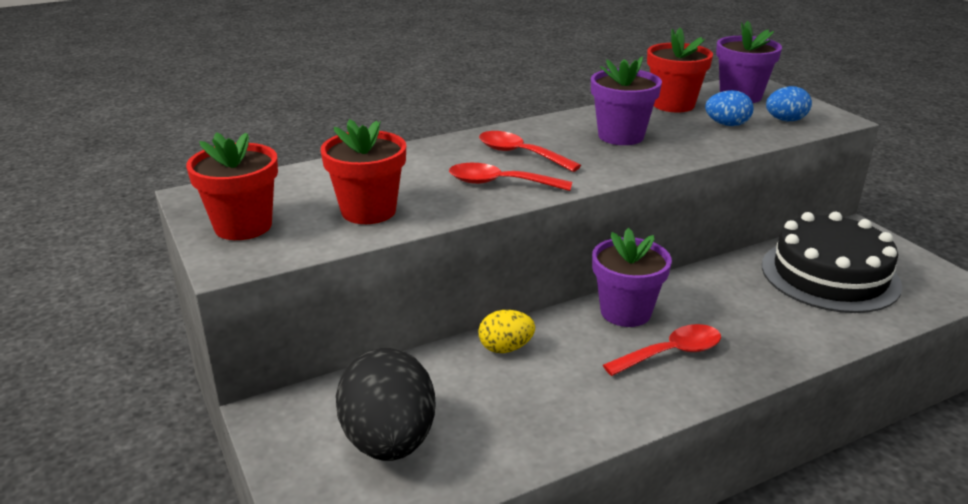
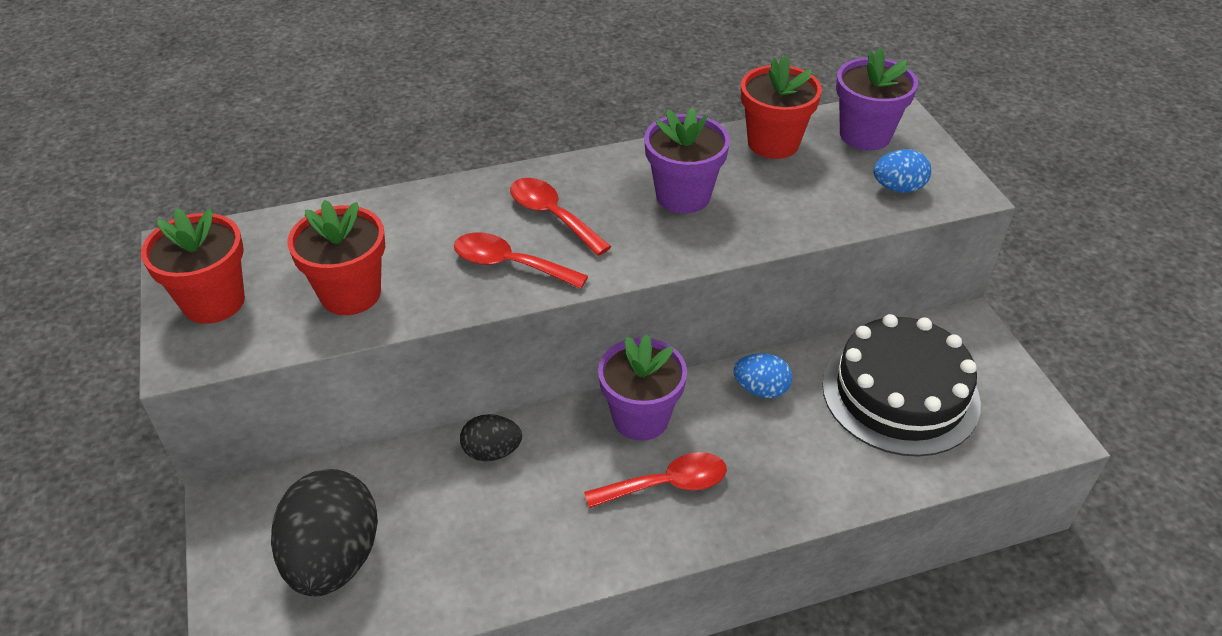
camera: 10 degrees right, 15 degrees up
(505, 348) = (492, 451): yellow egg -> black egg
(727, 124) = (821, 188): blue egg -> blue egg (761, 389)

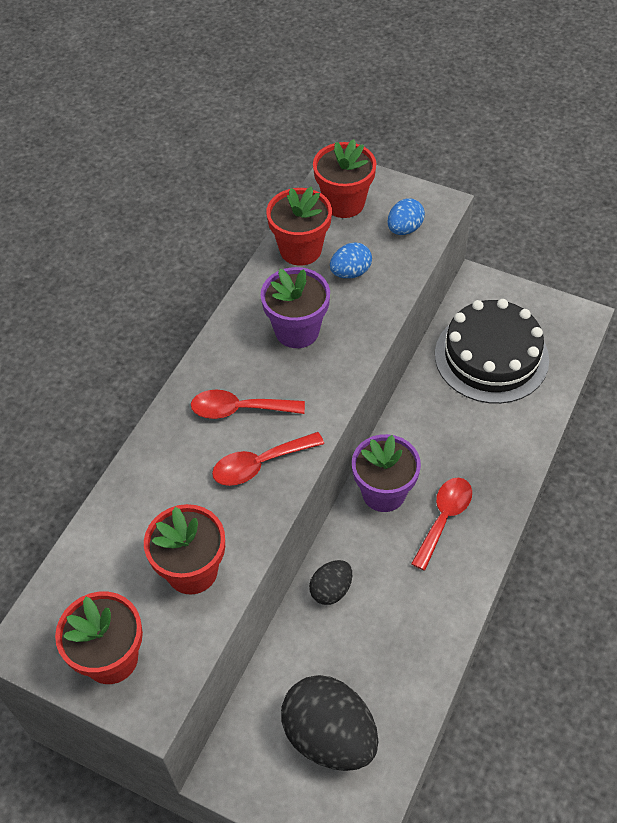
camera: 45 degrees left, 10 degrees up
(761, 389) = (423, 417): blue egg -> blue egg (350, 272)
(865, 135) = (344, 203): purple flower pot -> red flower pot

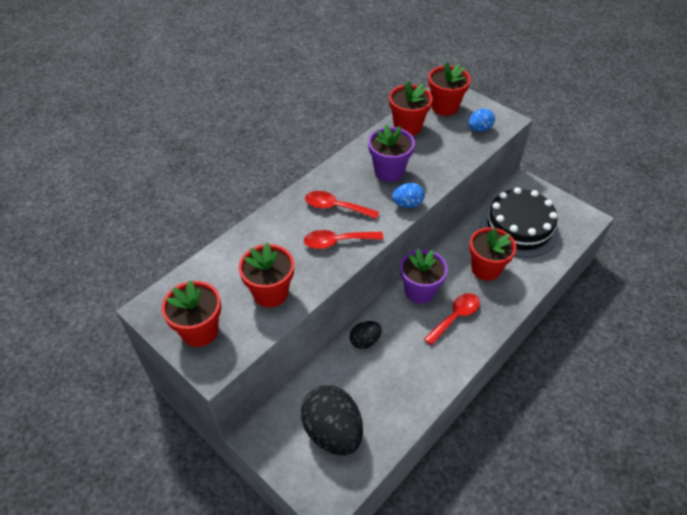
camera: 15 degrees right, 5 degrees down
(350, 272) = (435, 146): blue egg -> blue egg (407, 204)
(464, 433) = (486, 269): none -> red flower pot

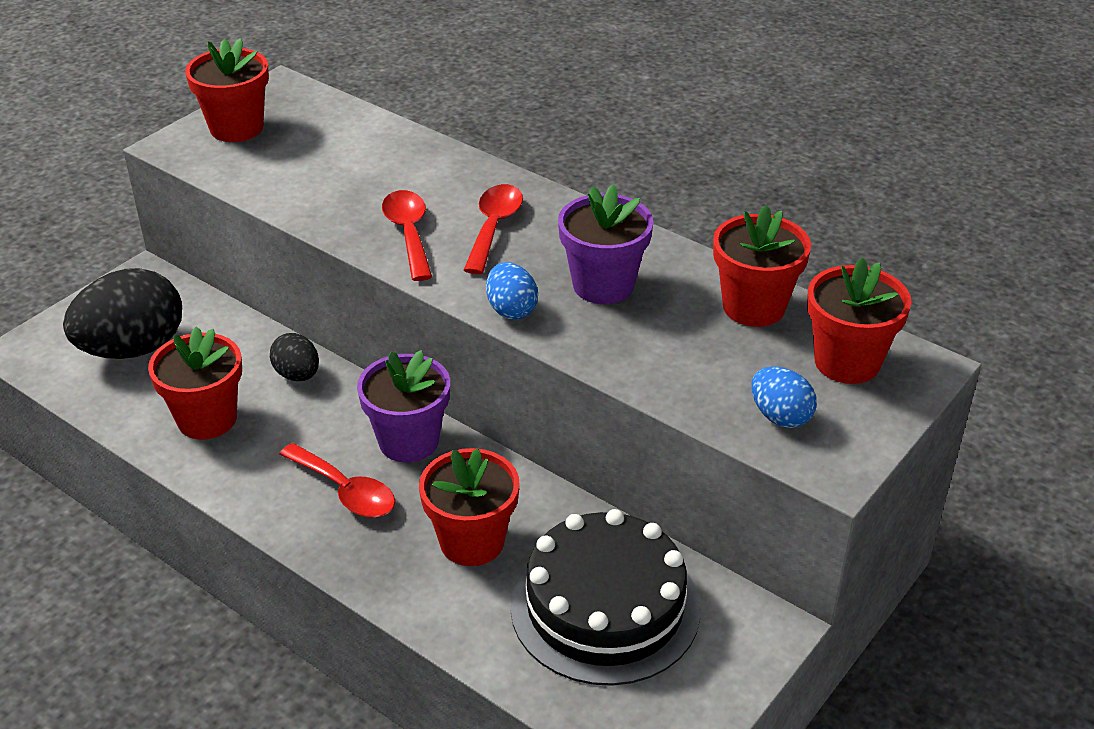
camera: 85 degrees right, 10 degrees down
(270, 293) = (300, 178): red flower pot -> red flower pot (207, 419)

